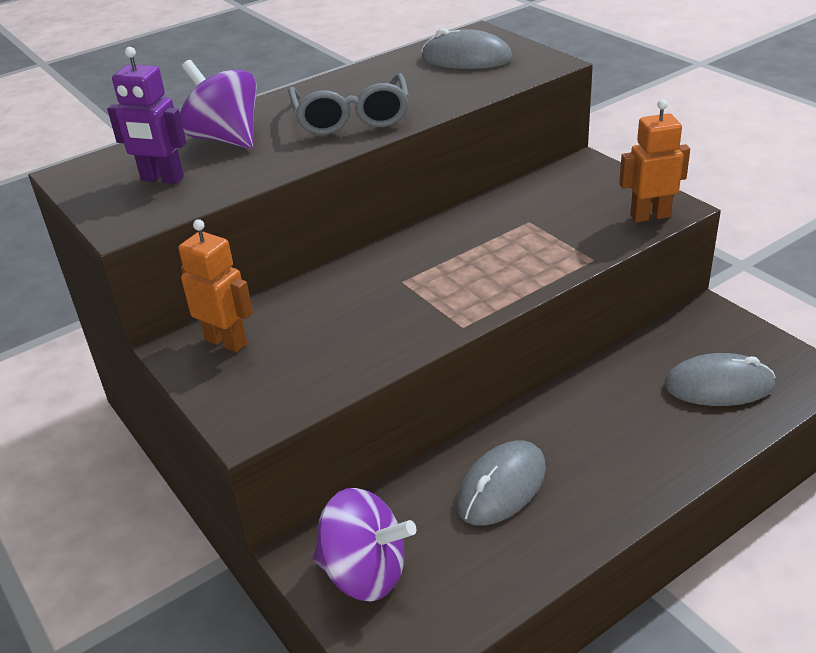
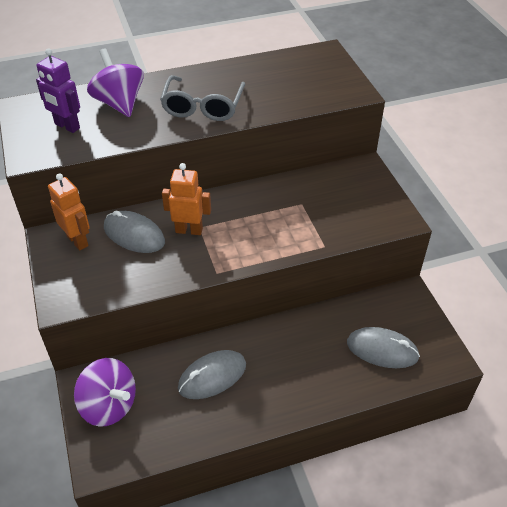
camera: 15 degrees right, 10 degrees up
(466, 58) = (304, 73): grey mouse -> grey mouse (134, 234)
(650, 216) = (381, 222): orange robot -> orange robot (189, 230)

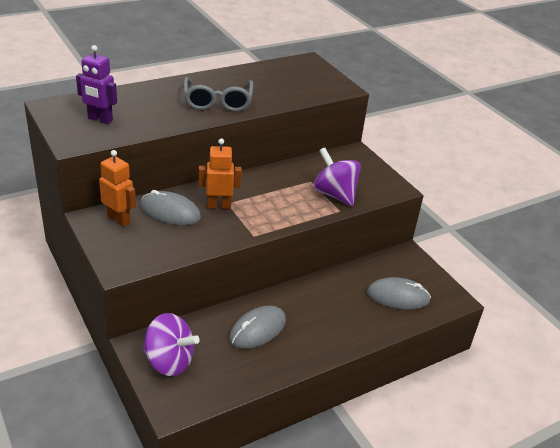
camera: 15 degrees left, 10 degrees down
(119, 103) = (142, 101): purple spinning top -> purple spinning top (334, 194)

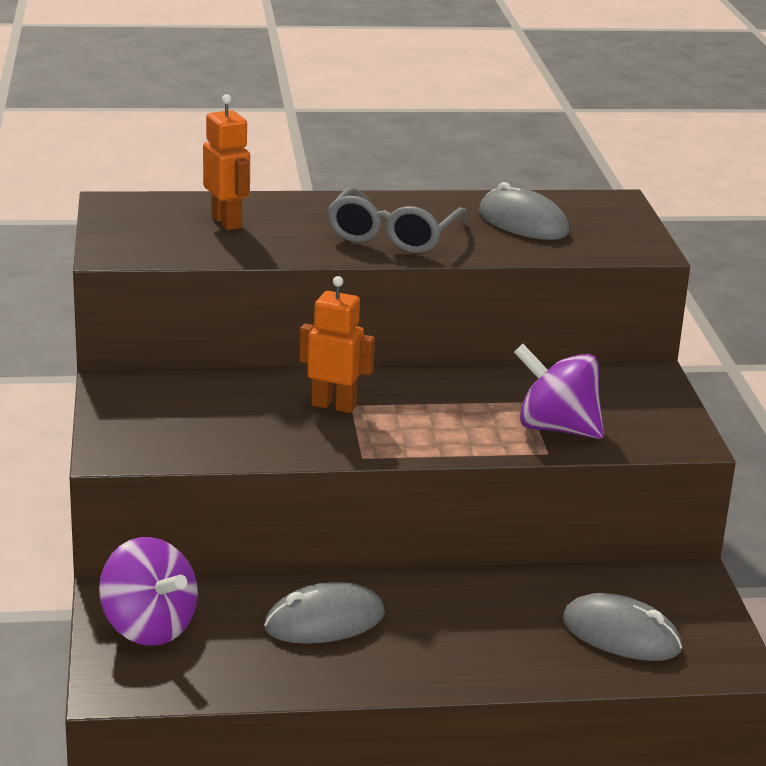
camera: 25 degrees right, 10 degrees down
(100, 119) = (177, 231): purple robot -> none
(119, 219) = (156, 393): orange robot -> orange robot (227, 222)
(170, 212) = (245, 398): grey mouse -> grey mouse (523, 222)
(334, 194) = (556, 428): purple spinning top -> purple spinning top turned 45 degrees counterclockwise

